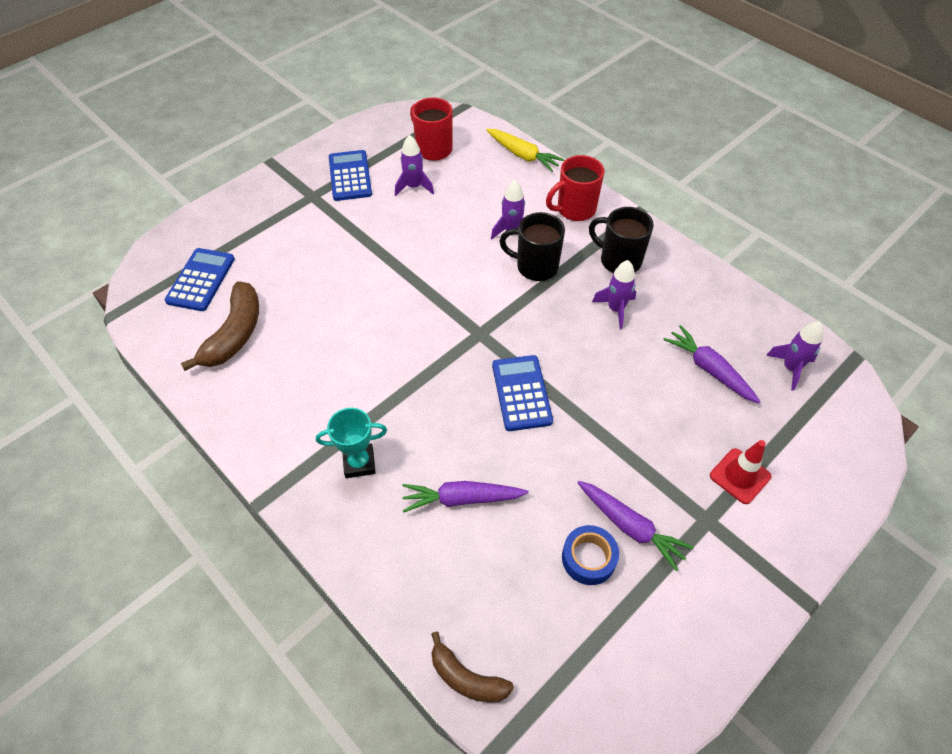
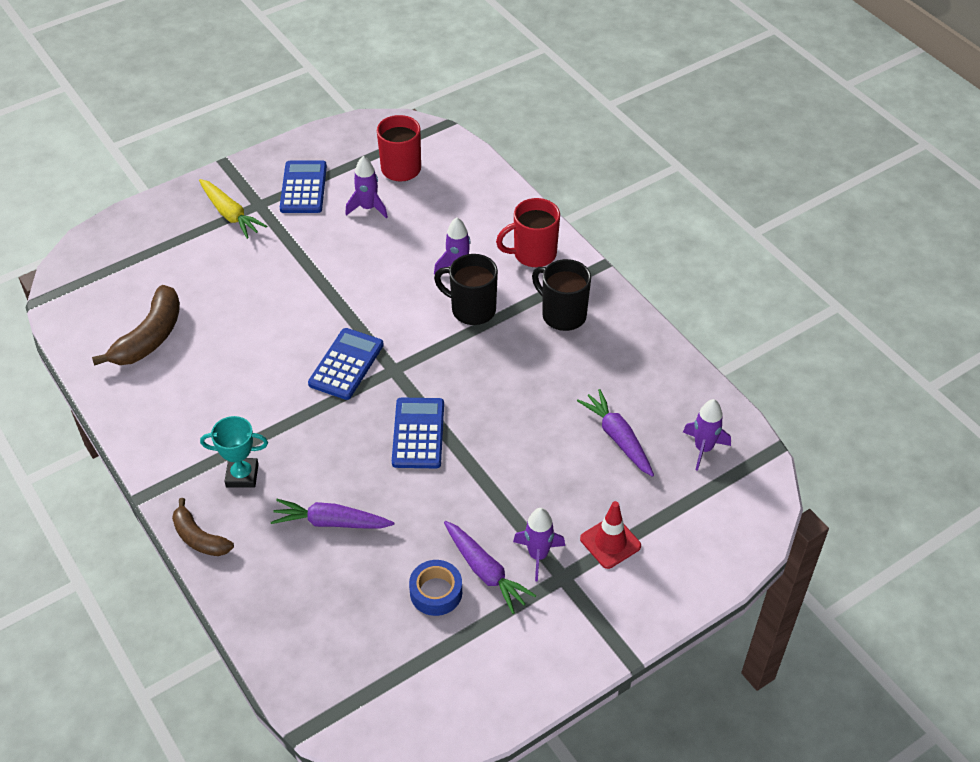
camera: 10 degrees right, 5 degrees down
(201, 280) = (127, 278): blue calculator -> blue calculator (346, 364)
(466, 678) = (292, 672): brown banana -> brown banana (199, 538)
(523, 155) = (495, 187): yellow carrot -> yellow carrot (230, 214)
(615, 309) = (541, 364): purple rocket -> purple rocket (538, 555)

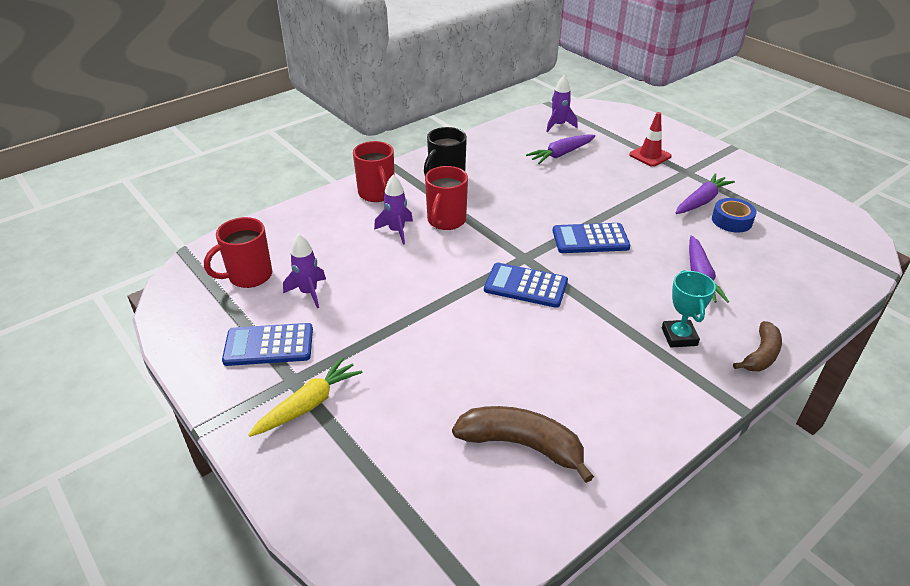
camera: 95 degrees left, 10 degrees down
(472, 309) = (446, 221): black mug -> red mug
(538, 555) = (675, 181): purple rocket -> none

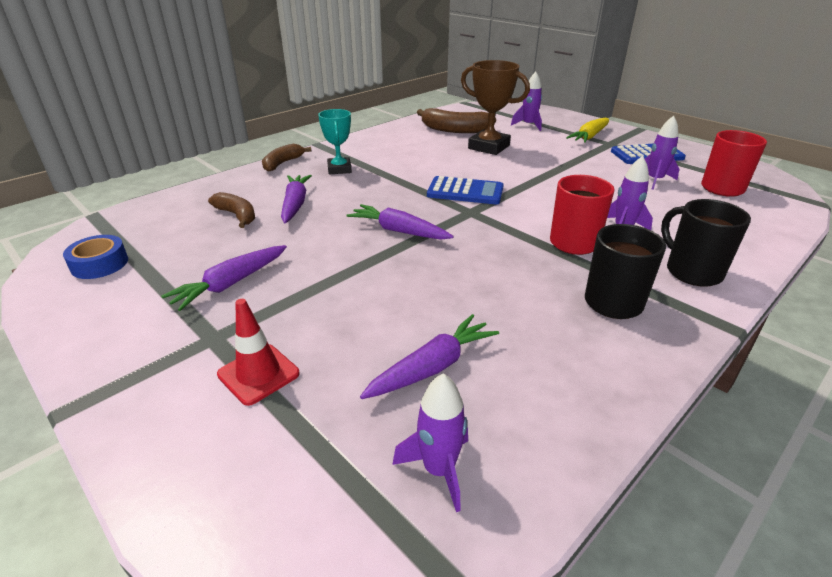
camera: 175 degrees right, 5 degrees down
(377, 194) = (691, 271): red mug -> black mug
(387, 455) = (528, 125): none -> purple rocket
(477, 381) = (489, 147): none -> brown trophy
(590, 239) = (399, 231): blue calculator -> purple carrot
(731, 221) = (212, 259): blue tape -> blue tape (100, 264)
(748, 265) = (237, 215): none -> brown banana

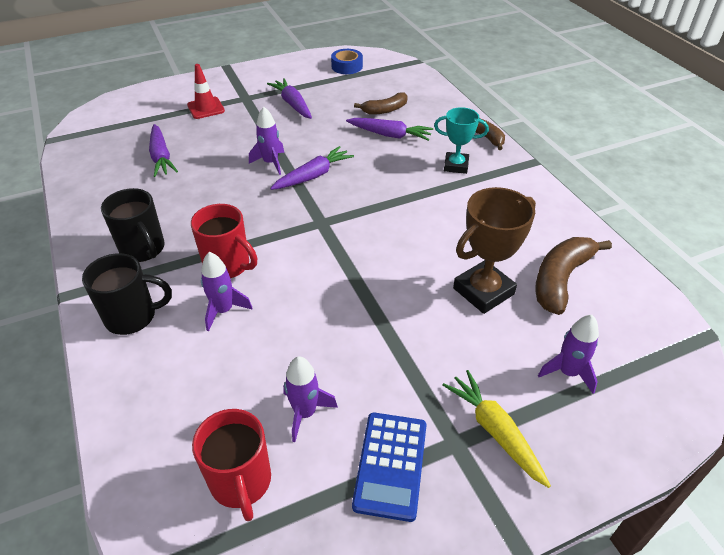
camera: 110 degrees right, 10 degrees up
(439, 470) = (104, 144): purple rocket -> purple rocket (270, 163)
(465, 192) = (363, 231): blue calculator -> none

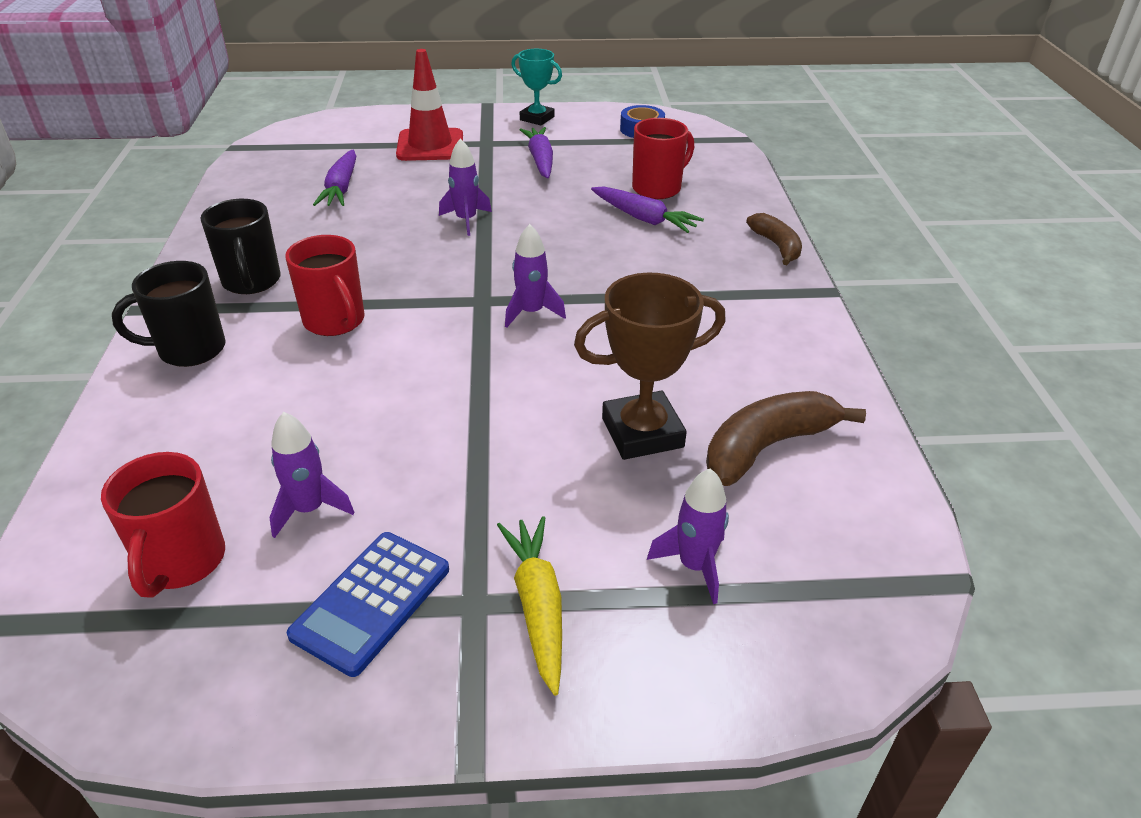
camera: 20 degrees right, 5 degrees down
(132, 317) = (189, 350): black mug -> black mug turned 150 degrees clockwise
(206, 108) = (430, 145): red traffic cone -> red traffic cone, size x1.53
(223, 310) = (295, 369): purple rocket -> purple rocket (531, 312)
(313, 176) = (509, 245): purple carrot -> none
(385, 110) = (658, 188): brown banana -> red mug
(456, 166) = (711, 273): turquoise trophy -> turquoise trophy (537, 118)

